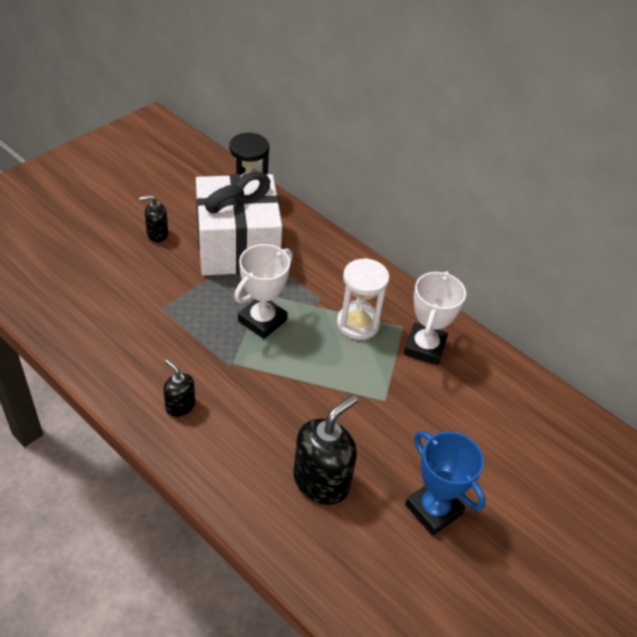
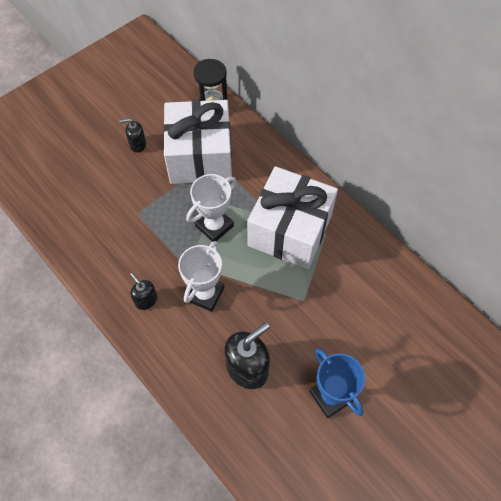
camera: 10 degrees right, 15 degrees up
(358, 324) = (290, 230): white hourglass -> white gift
(425, 347) = (341, 253): white trophy -> white trophy (205, 294)

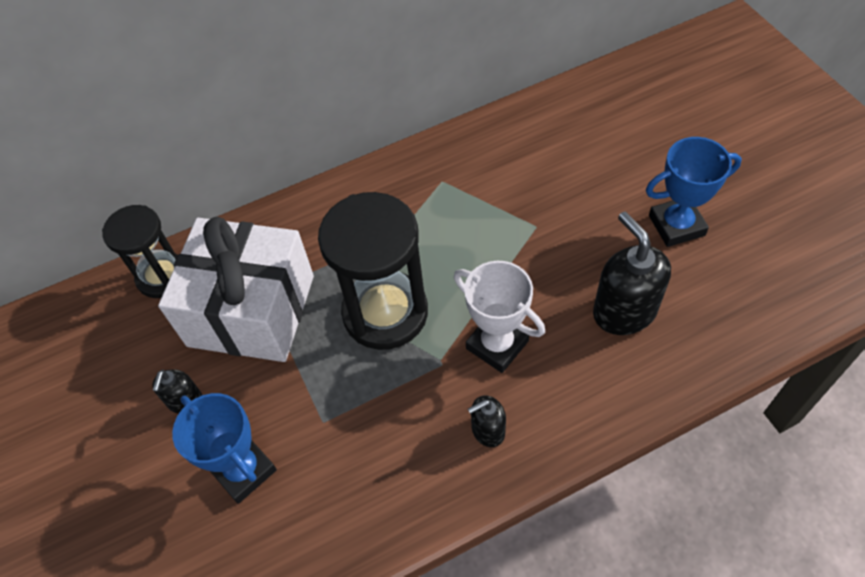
camera: 70 degrees left, 5 degrees down
(103, 184) = (243, 470): none -> blue trophy
(214, 226) = (385, 312): white trophy -> black hourglass
(290, 230) = (424, 220): white gift -> none

